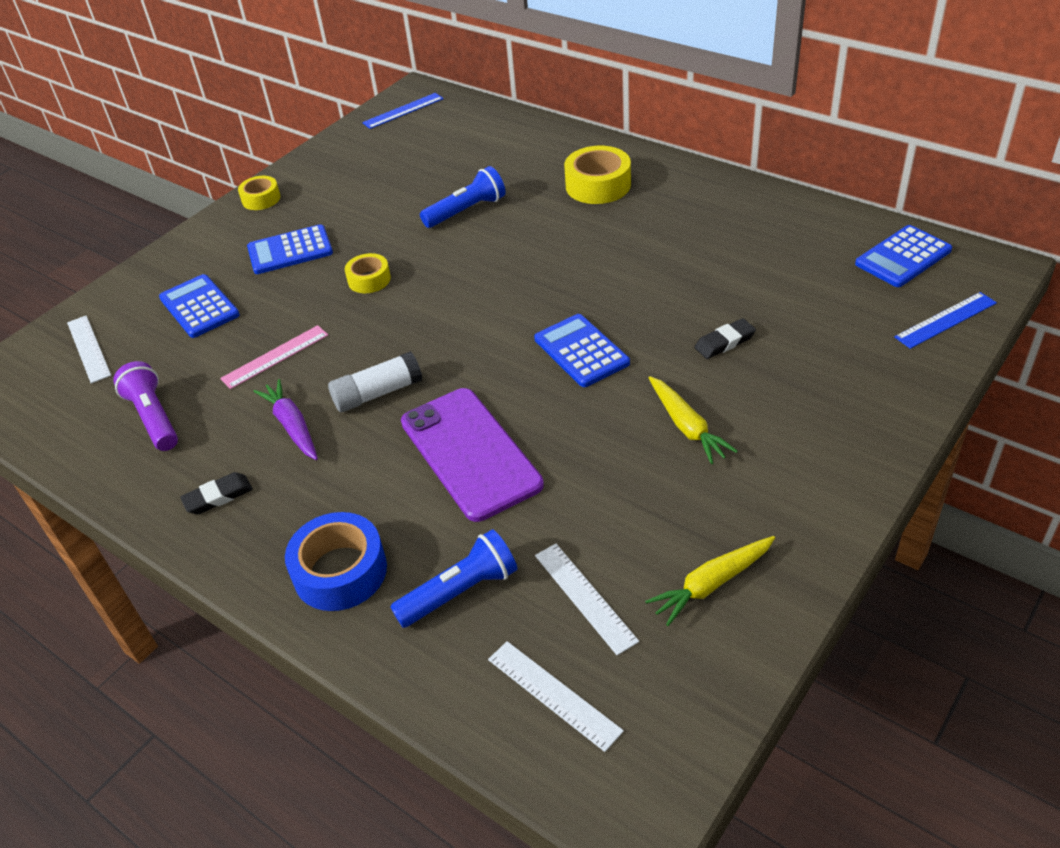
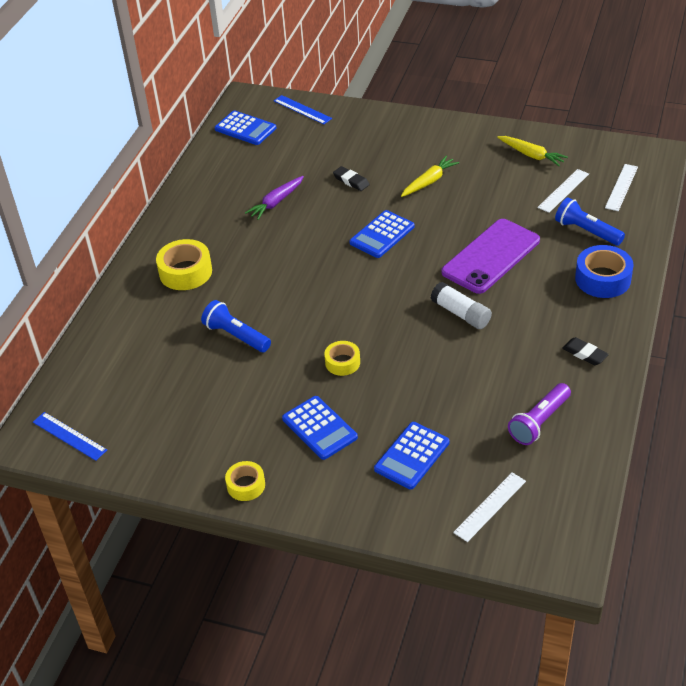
camera: 110 degrees left, 0 degrees up
(275, 356) = (449, 381): pink ruler -> none
(292, 426) = (509, 344): purple carrot -> purple carrot (276, 202)

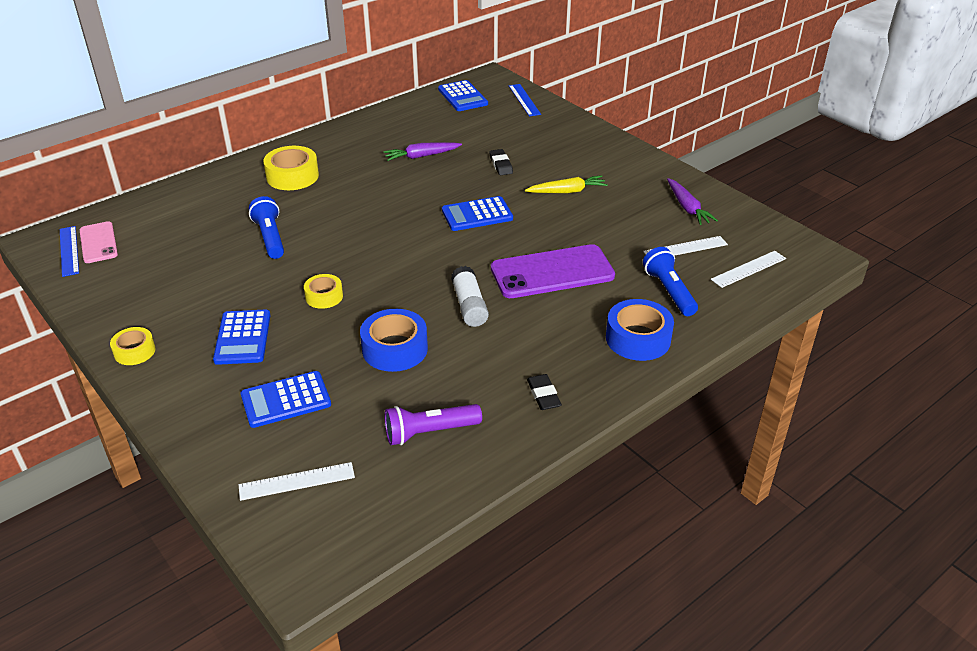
camera: 30 degrees right, 5 degrees down
(87, 415) = (98, 242): none -> pink phone
(445, 375) = (395, 349): none -> blue tape
(531, 155) = (687, 208): yellow carrot -> purple carrot

